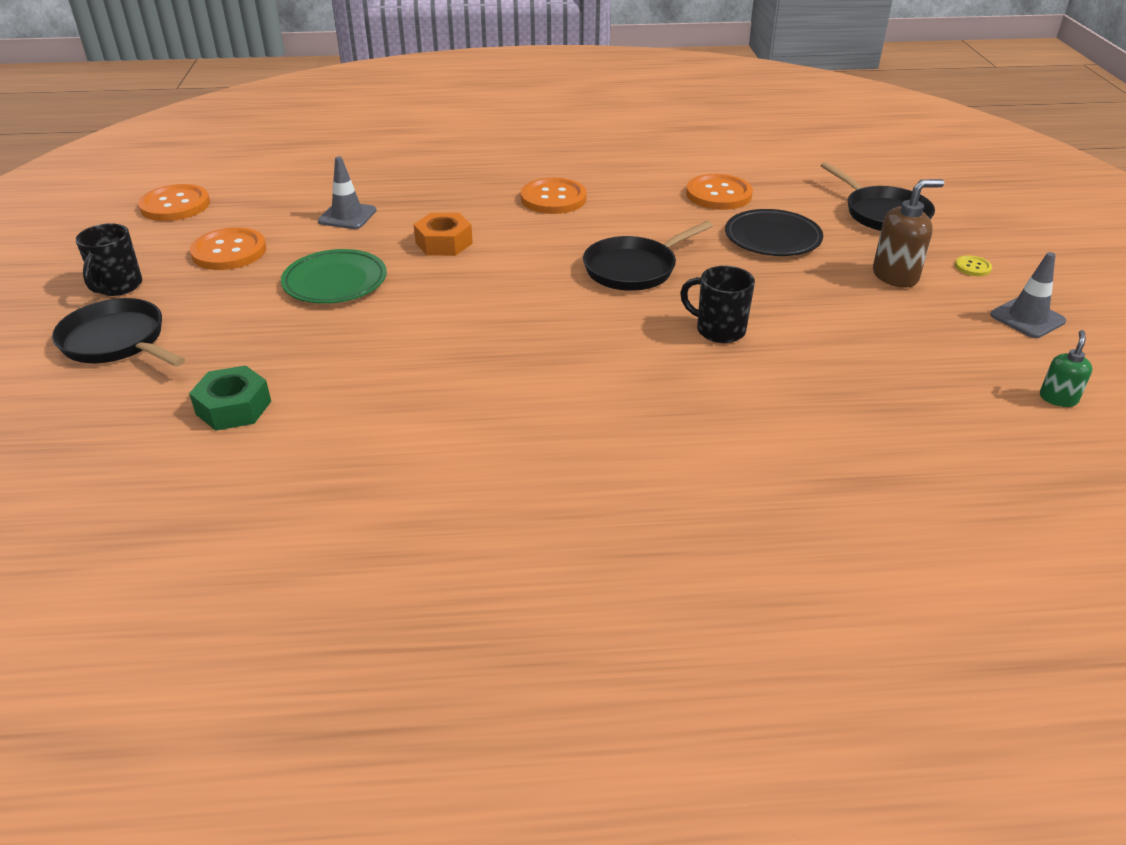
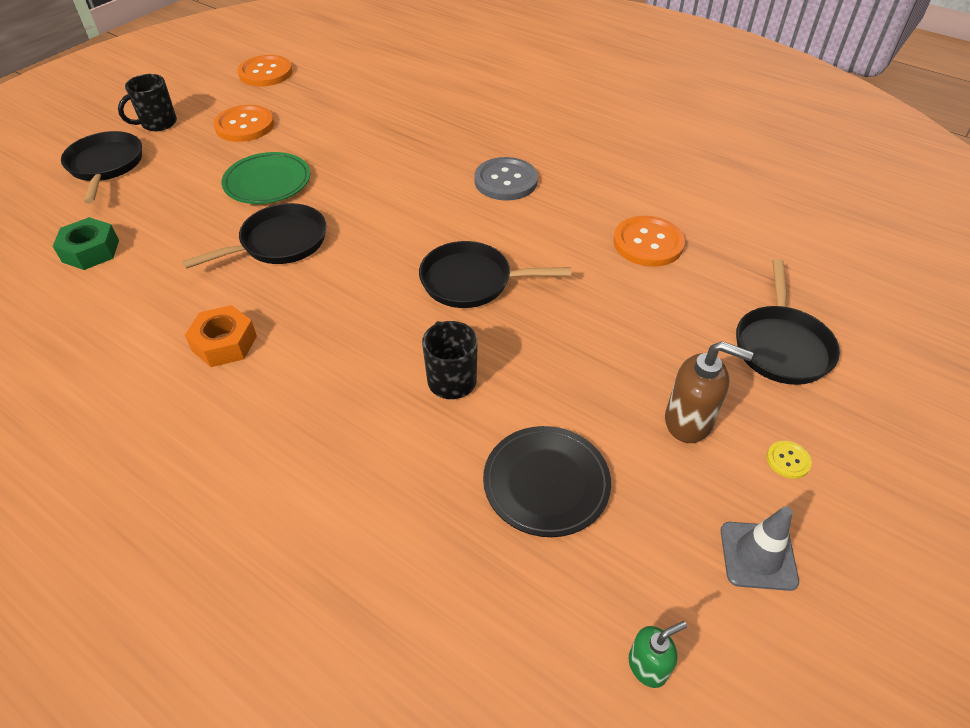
camera: 40 degrees right, 10 degrees up
(347, 216) = (347, 129): grey traffic cone -> none
(426, 316) = (279, 242): none -> black pan
(444, 243) = (374, 184): orange nut -> orange nut (224, 343)
(553, 198) = (506, 181): orange button -> grey button
(772, 238) = (631, 314): black plate -> black plate (546, 483)

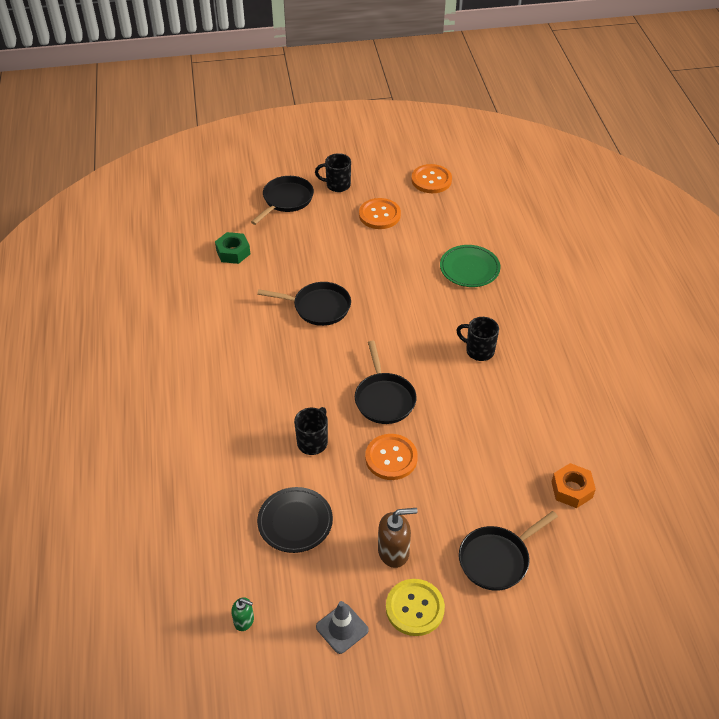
camera: 45 degrees right, 0 degrees up
(224, 343) = (239, 347): orange nut -> orange nut (572, 489)
(267, 182) = (351, 264): green plate -> green plate (469, 268)
(471, 281) = (384, 399): black pan -> black pan turned 150 degrees counterclockwise
(506, 181) = (479, 351): grey button -> black mug
(648, 243) = (507, 448): orange button -> orange button (391, 458)
(689, 421) = (394, 552): brown soap dispenser -> brown soap dispenser turned 75 degrees counterclockwise
(788, 460) = (415, 608): yellow button -> yellow button, size x2.15

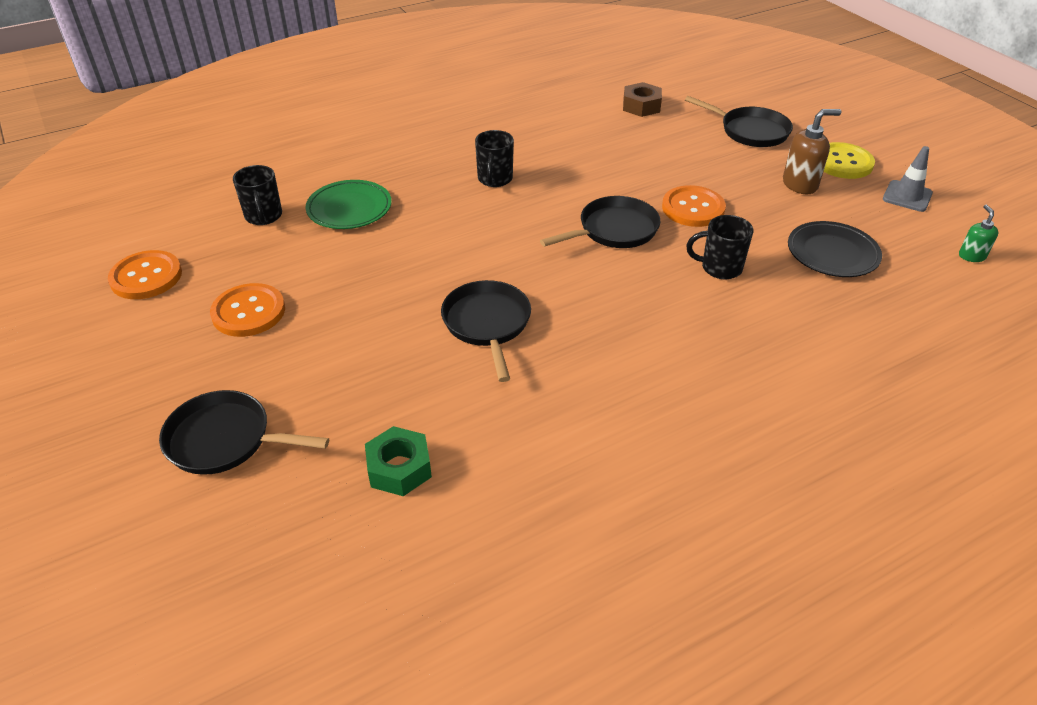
camera: 110 degrees left, 5 degrees down
(337, 185) = (169, 382): black mug -> black mug (263, 216)
(394, 552) = (800, 184): brown soap dispenser -> brown soap dispenser turned 105 degrees clockwise
(572, 489) = (641, 106): orange nut -> brown nut

